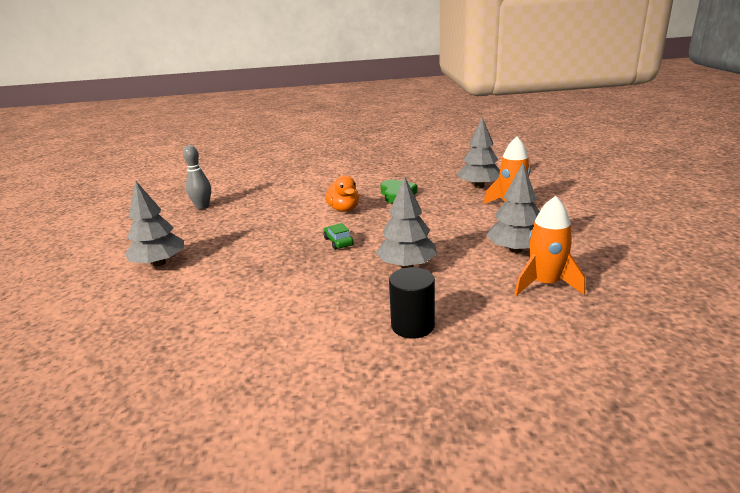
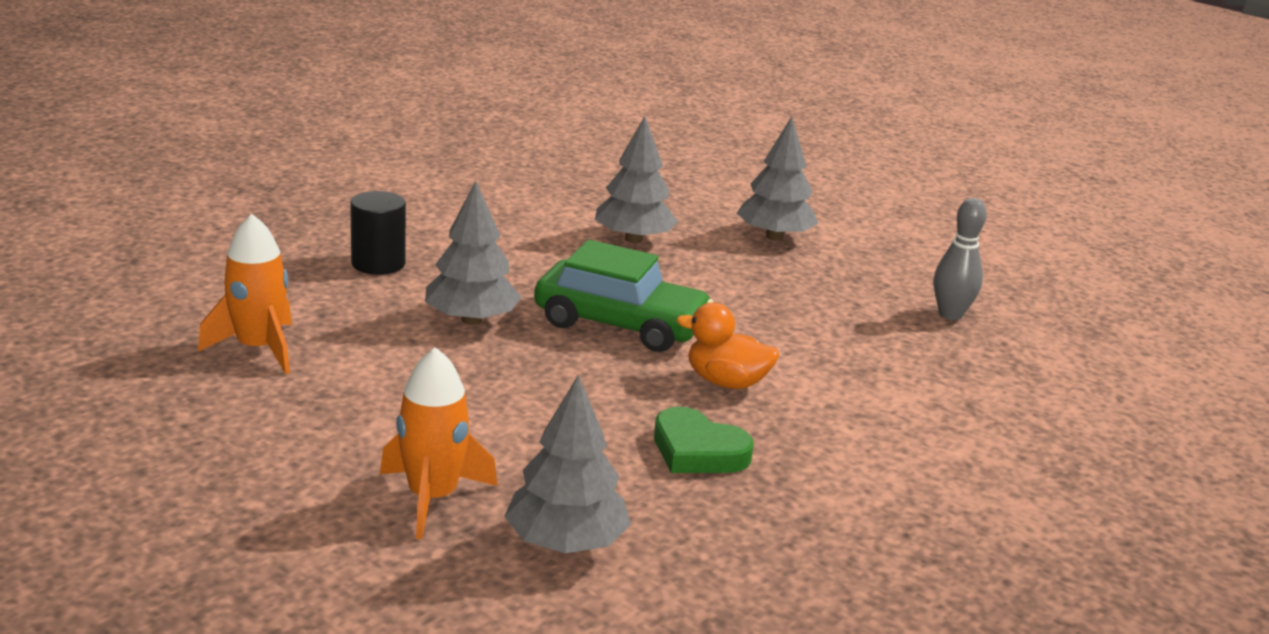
camera: 130 degrees right, 0 degrees up
(338, 242) = (620, 324): green car -> green car, size x2.32
(515, 250) = (339, 390): grey tree -> grey tree (633, 239)

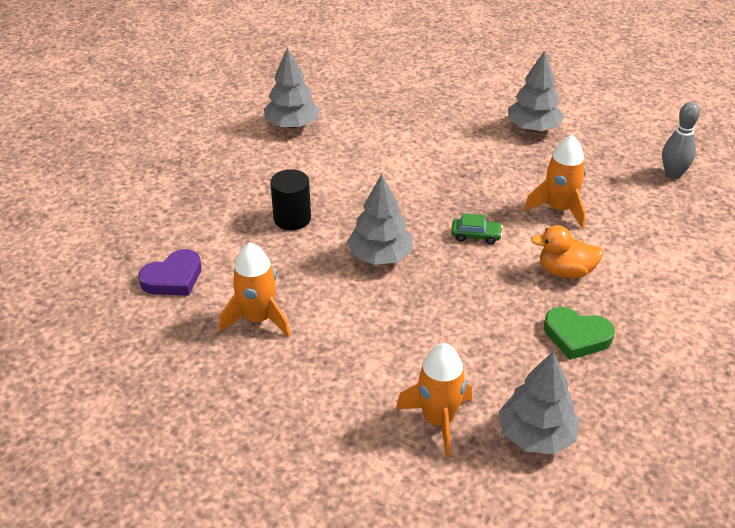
camera: 10 degrees left, 15 degrees up
(177, 290) = (173, 278): none -> purple heart
(620, 324) = (476, 235): green car -> green car, size x0.43
(633, 239) = (445, 153): grey tree -> grey tree (292, 125)
(759, 319) = (559, 209): none -> orange rocket

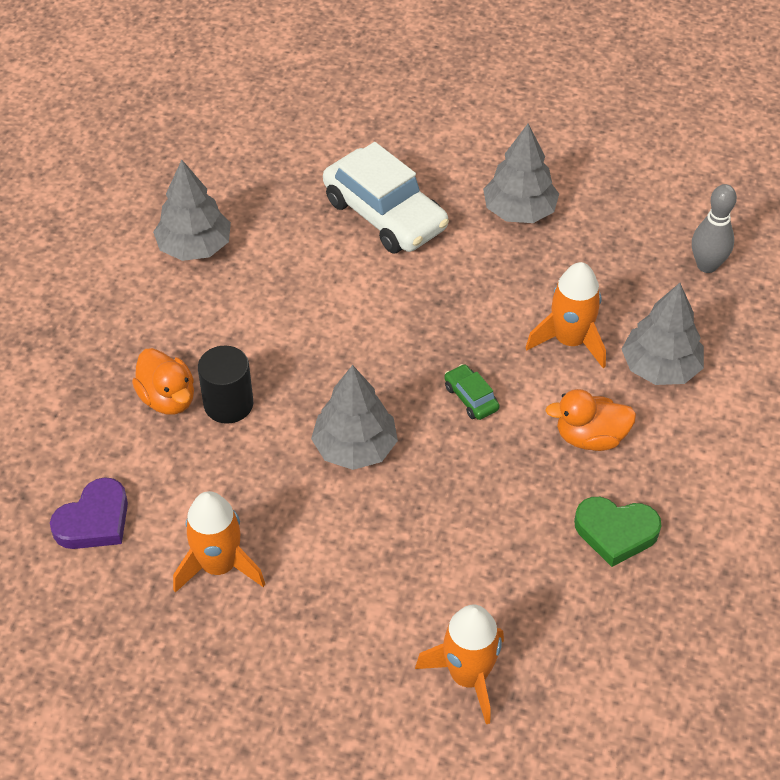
camera: 10 degrees left, 10 degrees up
(249, 210) = (168, 398): none -> orange duck
(433, 120) = (385, 214): none -> white car
(476, 235) = (471, 398): green car -> green car turned 120 degrees counterclockwise
(536, 435) = (586, 678): grey tree -> grey tree (660, 367)

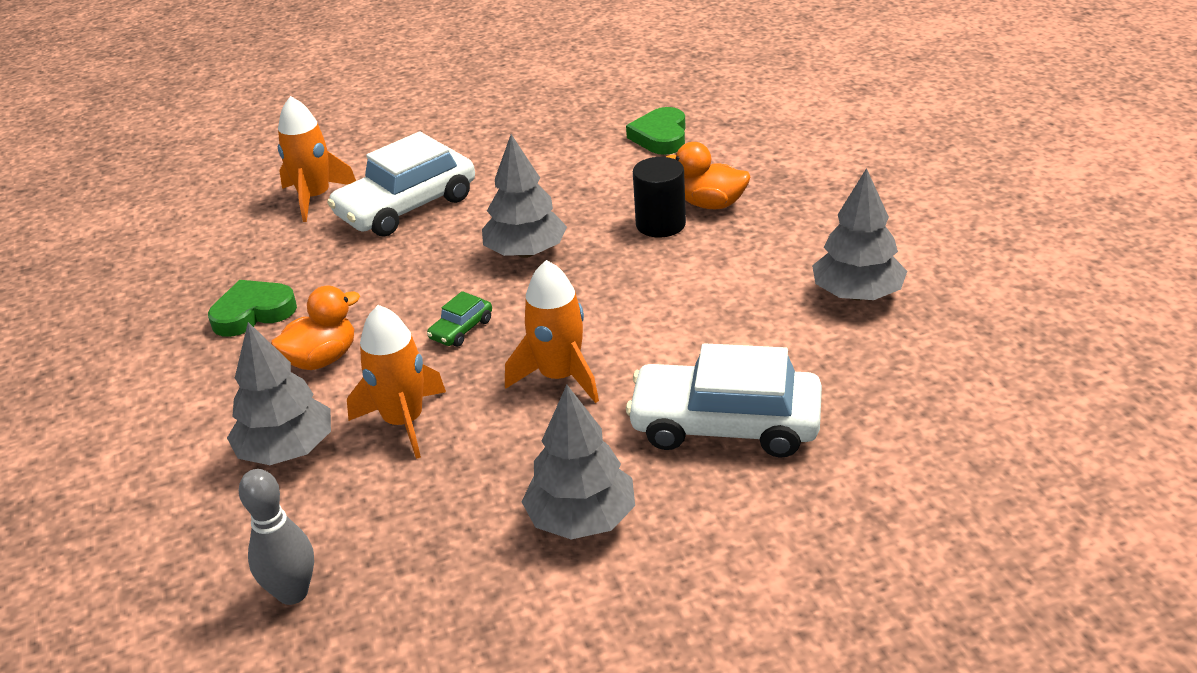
camera: 145 degrees right, 15 degrees down
(94, 520) = (660, 137): purple heart -> green heart
(219, 566) = (547, 159): orange rocket -> orange rocket (560, 376)
(397, 589) = (406, 207): none -> white car
(471, 398) = (461, 329): green car -> green car turned 105 degrees clockwise

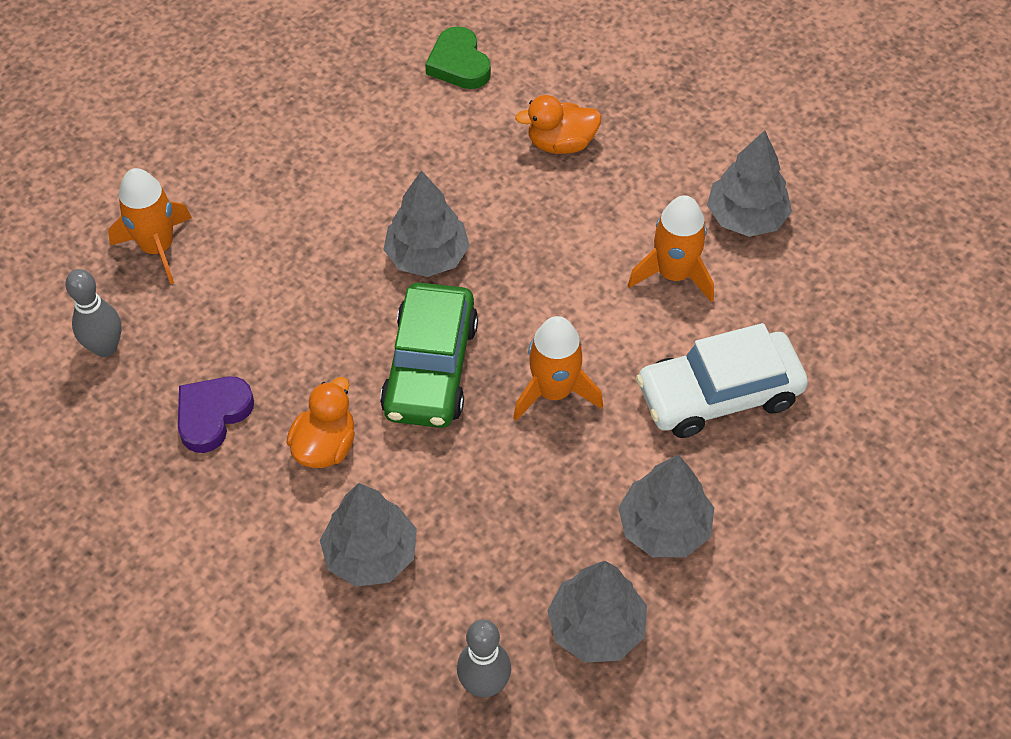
camera: 30 degrees left, 20 degrees up
(217, 249) = (105, 347): none -> grey bowling pin
(253, 313) = (212, 415): green heart -> purple heart
(404, 422) = (452, 487): orange rocket -> orange rocket (674, 274)
(406, 207) = (266, 232): white car -> none
(442, 583) = (596, 627): none -> grey tree
(461, 329) = (430, 368): green car -> green car, size x2.32
(660, 224) = (530, 183): black cylinder -> none

